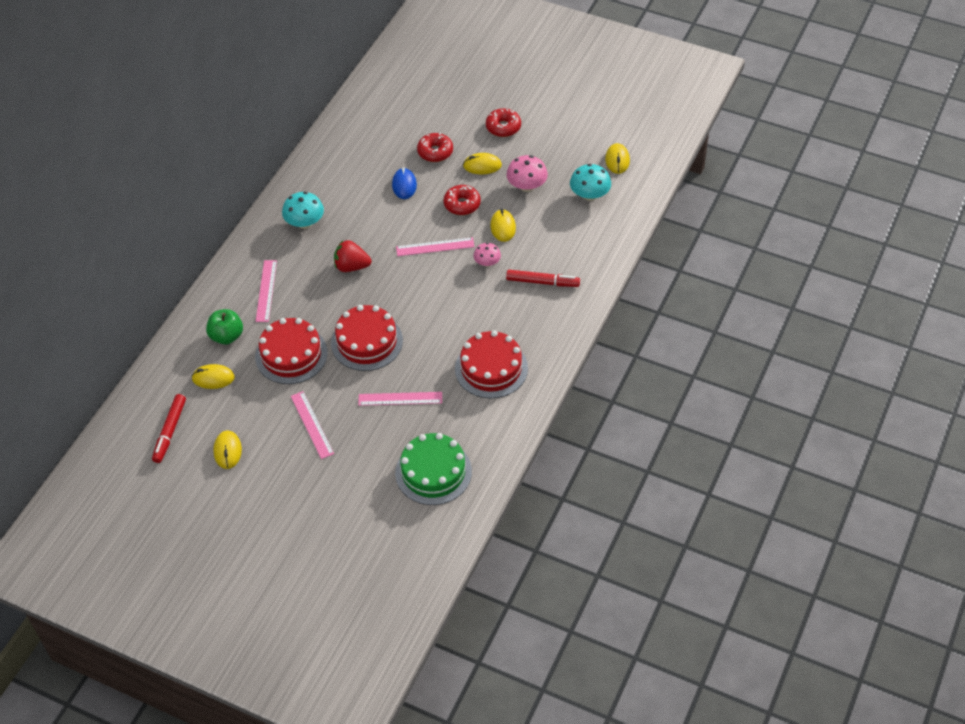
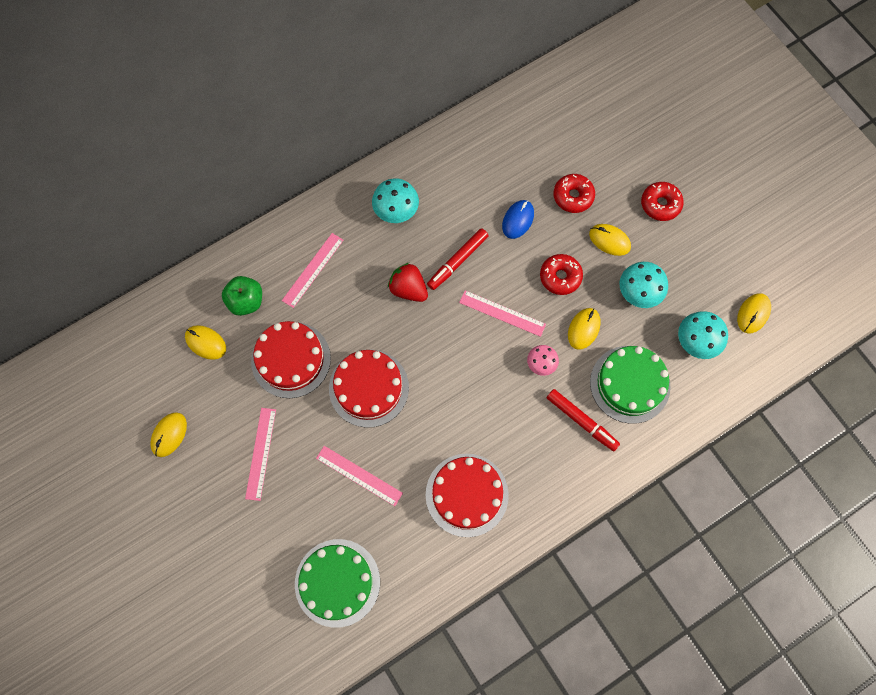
camera: 30 degrees right, 20 degrees up
(170, 431) = (133, 380): red marker -> red marker (457, 261)
(527, 186) = (639, 292): pink mushroom -> turquoise mushroom
(561, 243) = (630, 384): none -> green cake

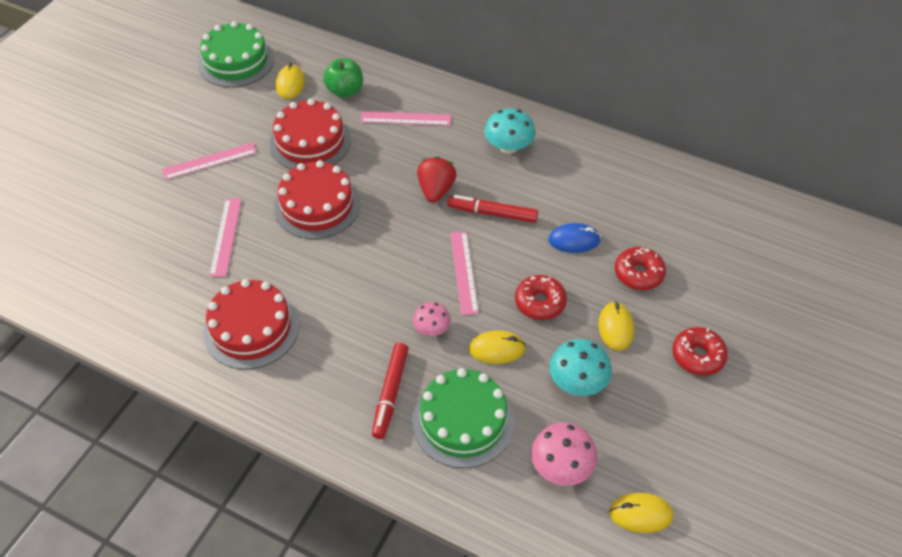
camera: 60 degrees right, 20 degrees down
(169, 435) = (194, 99): yellow mouse -> none
(337, 582) = (112, 267): green cake -> green cake (236, 61)
(697, 341) = (561, 467): turquoise mushroom -> pink mushroom

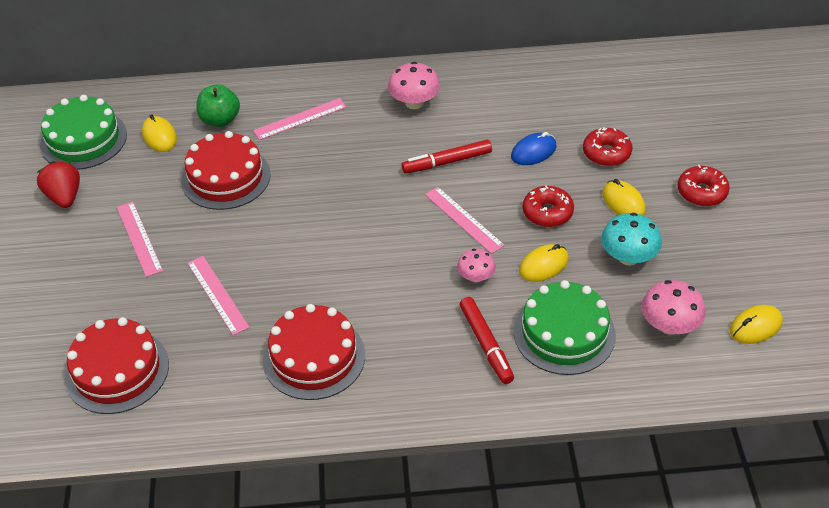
camera: 30 degrees left, 5 degrees down
(209, 161) = (139, 238): pink ruler -> pink ruler turned 60 degrees counterclockwise
(317, 205) = (282, 228): red cake -> red cake (117, 371)
(436, 190) = (381, 166): red strawberry -> red strawberry (64, 197)
(508, 147) = (414, 103): turquoise mushroom -> pink mushroom

